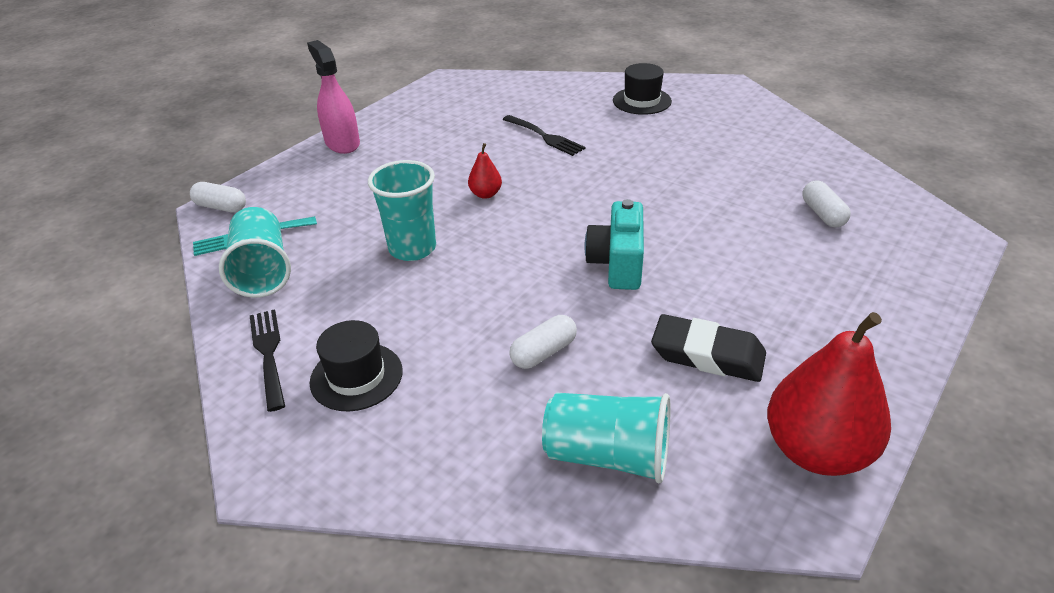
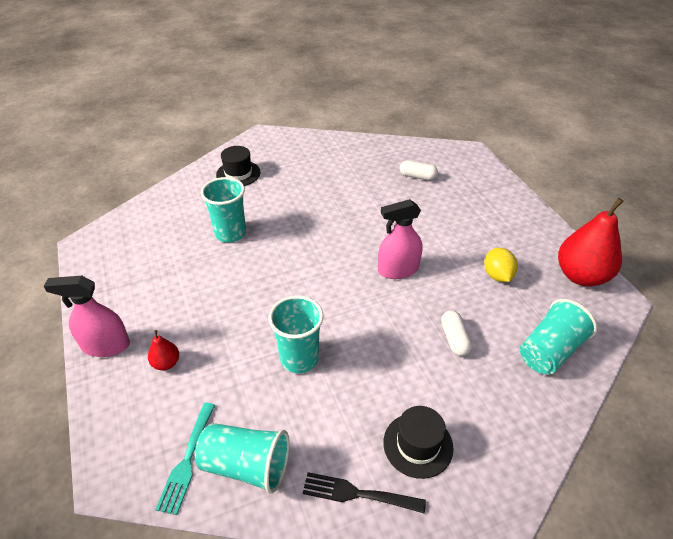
camera: 60 degrees left, 5 degrees up
(221, 207) = (115, 470): white capsule -> none
(485, 194) = (270, 293): red pear -> red pear (166, 363)
(545, 136) = (230, 233): black fork -> turquoise cup
(617, 264) = (398, 269): turquoise camera -> pink spray bottle
(707, 355) = (497, 275): black eraser -> yellow lemon

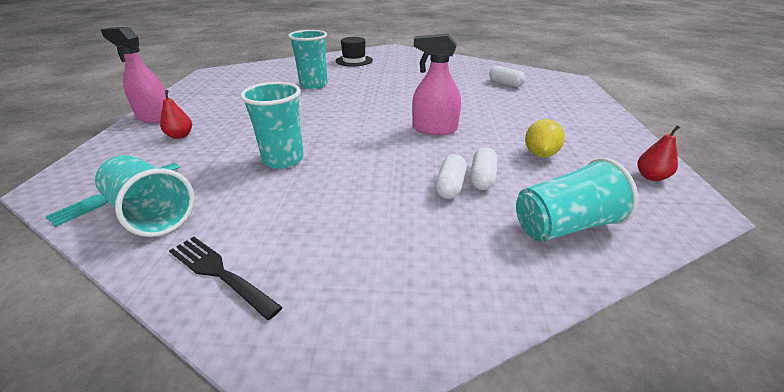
camera: 25 degrees right, 10 degrees down
(418, 445) = (327, 255): black hat -> none
(472, 321) = (482, 178): none -> white capsule
(581, 276) = (651, 177): red pear -> red pear, size x0.45

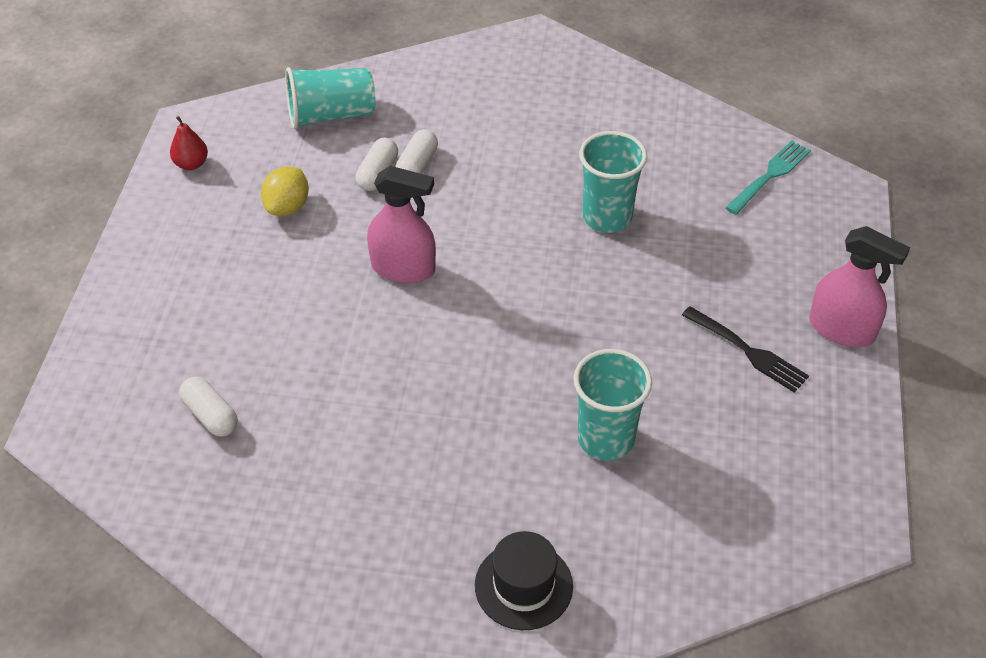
camera: 175 degrees left, 15 degrees up
(151, 214) = (713, 150): turquoise cup -> none
(180, 136) = (767, 275): red pear -> none
(219, 273) = (621, 94): black fork -> black fork (748, 351)

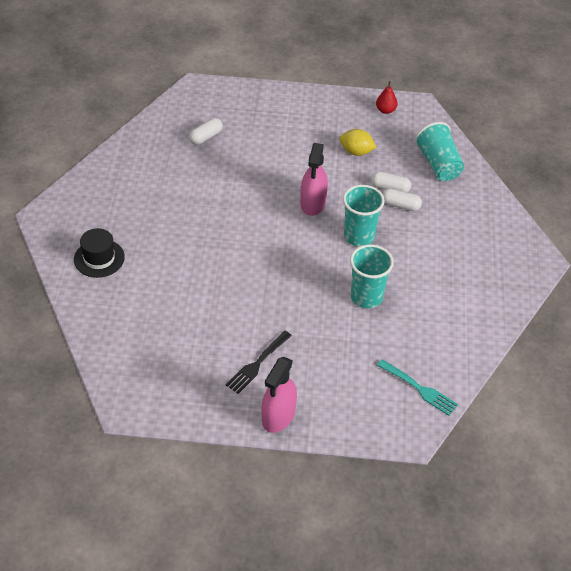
camera: 85 degrees right, 0 degrees up
(606, 439) = (190, 293): turquoise cup -> turquoise cup (359, 236)

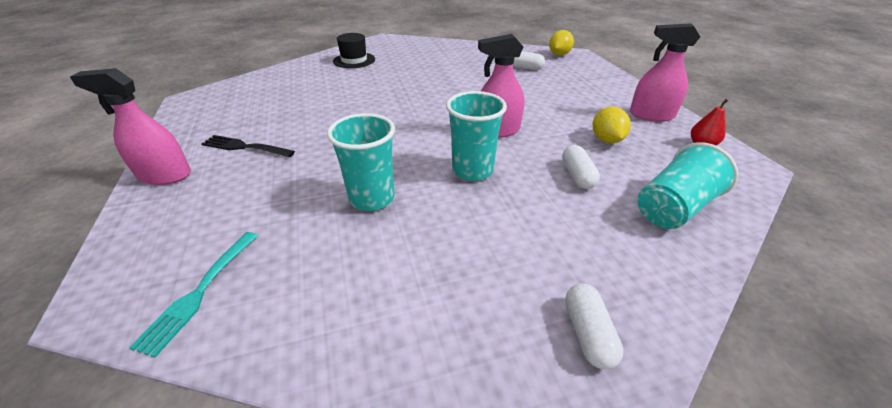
camera: 70 degrees right, 10 degrees down
(189, 99) = (559, 54): none -> yellow lemon
(336, 109) = (651, 115): none -> pink spray bottle
(400, 205) = (556, 191): white capsule -> white capsule (588, 333)

